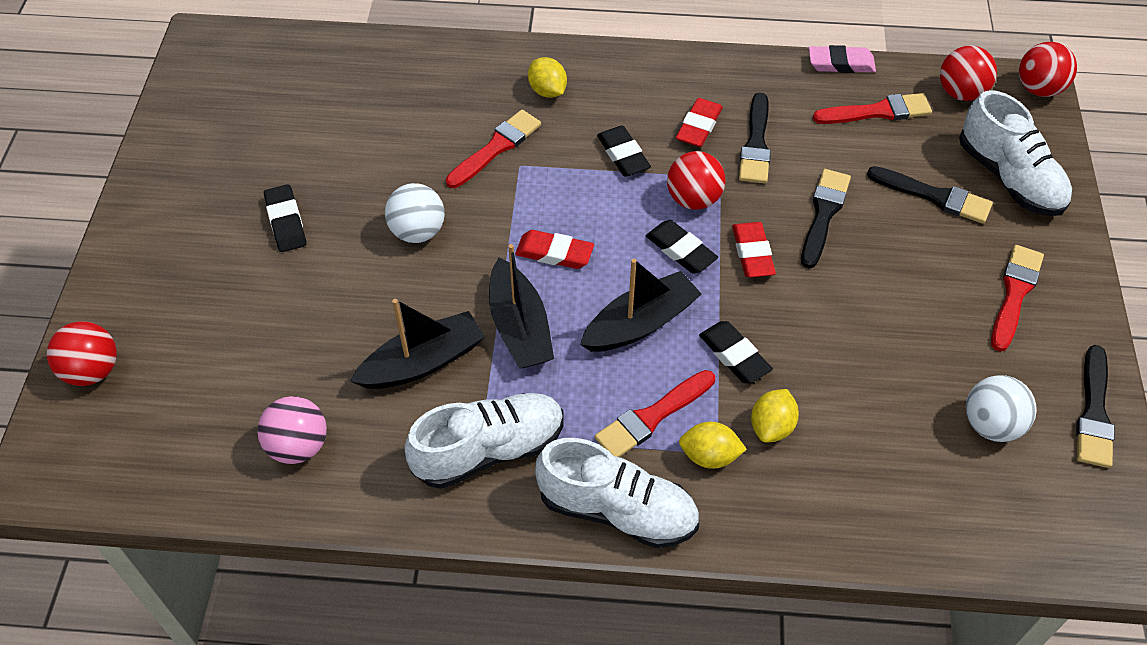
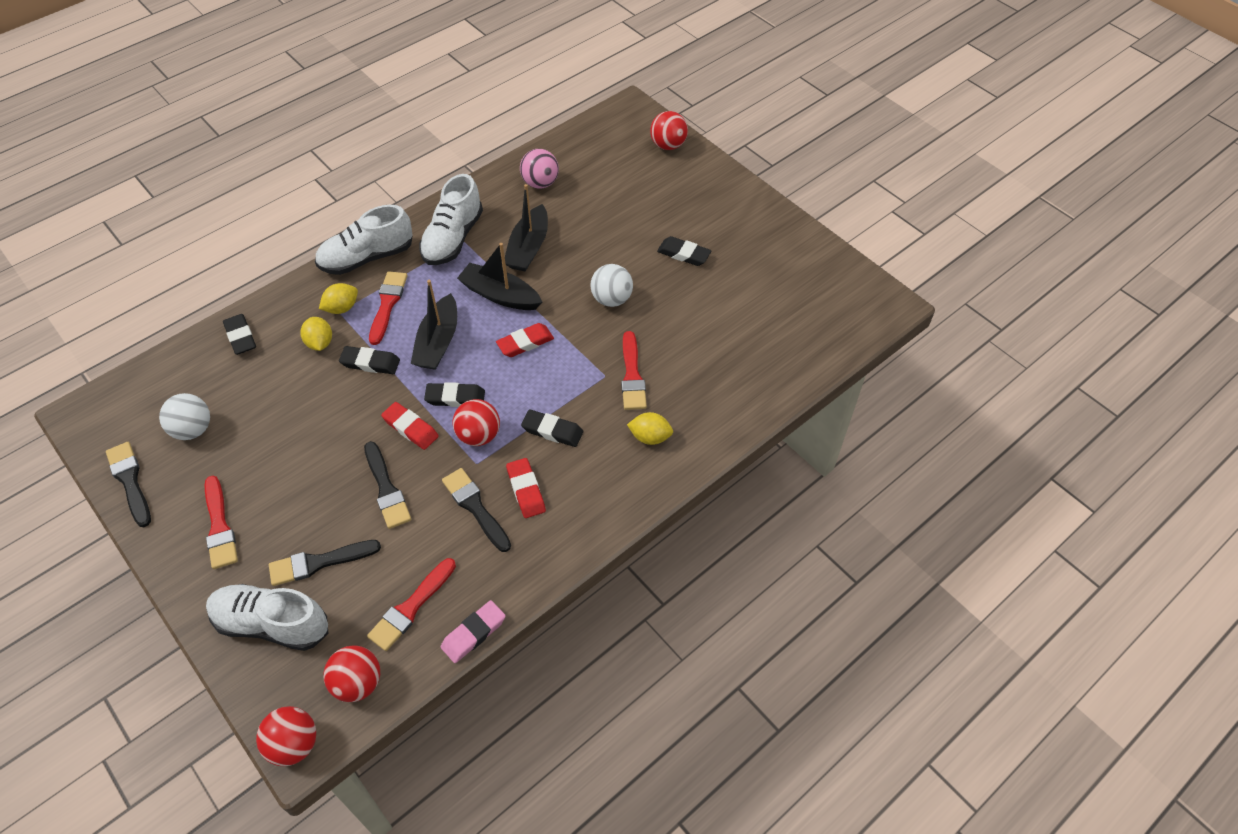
camera: 135 degrees right, 0 degrees up
(862, 513) = (240, 337): none -> black eraser

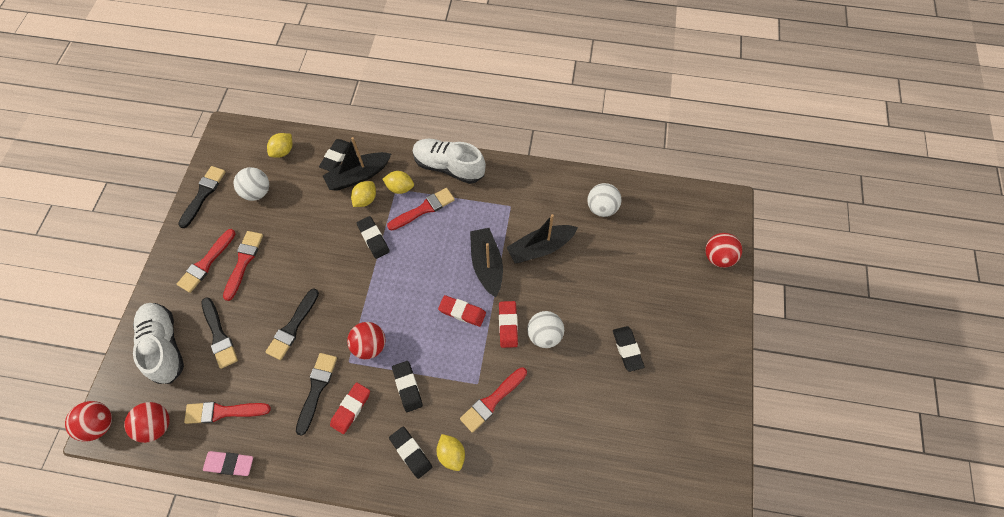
camera: 50 degrees right, 10 degrees up
(173, 377) = (283, 151): none -> yellow lemon
(261, 490) = (243, 262): none -> red brush
(319, 562) = (219, 335): black brush -> black brush turned 150 degrees counterclockwise
(410, 428) = (345, 302): red eraser -> red eraser (508, 325)
(438, 342) = (420, 261): black boat -> black boat (358, 176)
(453, 238) = (507, 199): white shoe -> none
(455, 398) = (386, 308): black eraser -> black eraser (411, 452)
(540, 183) = (601, 208): pink ball -> white ball

